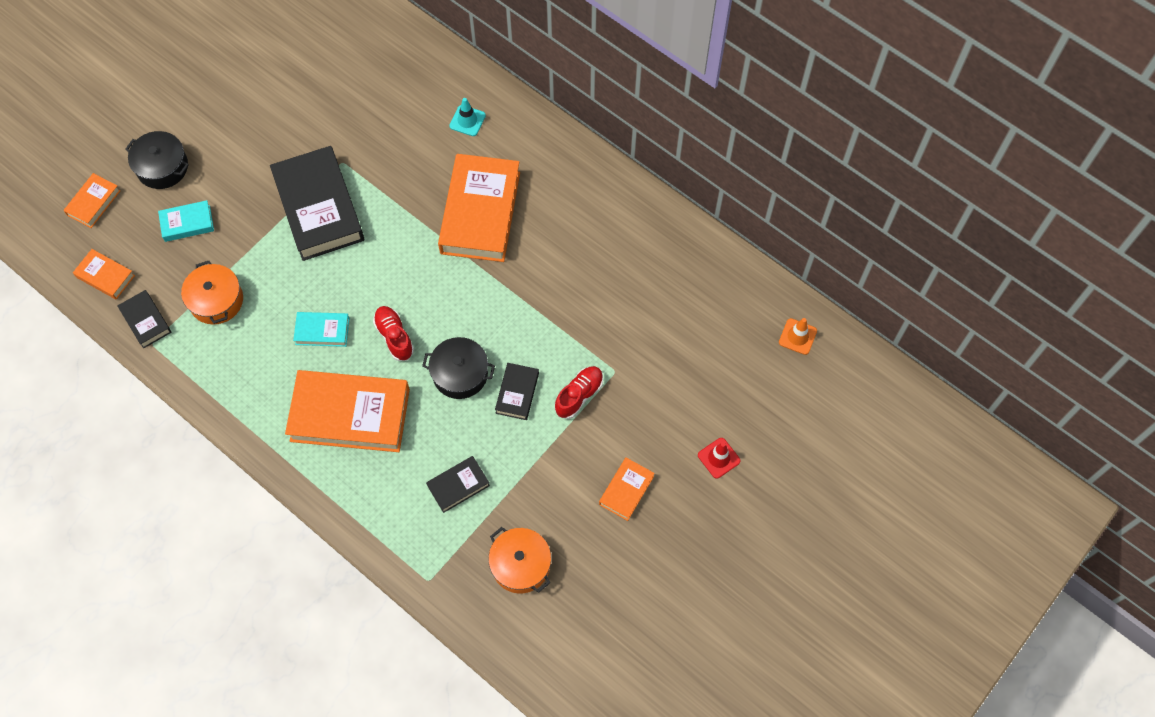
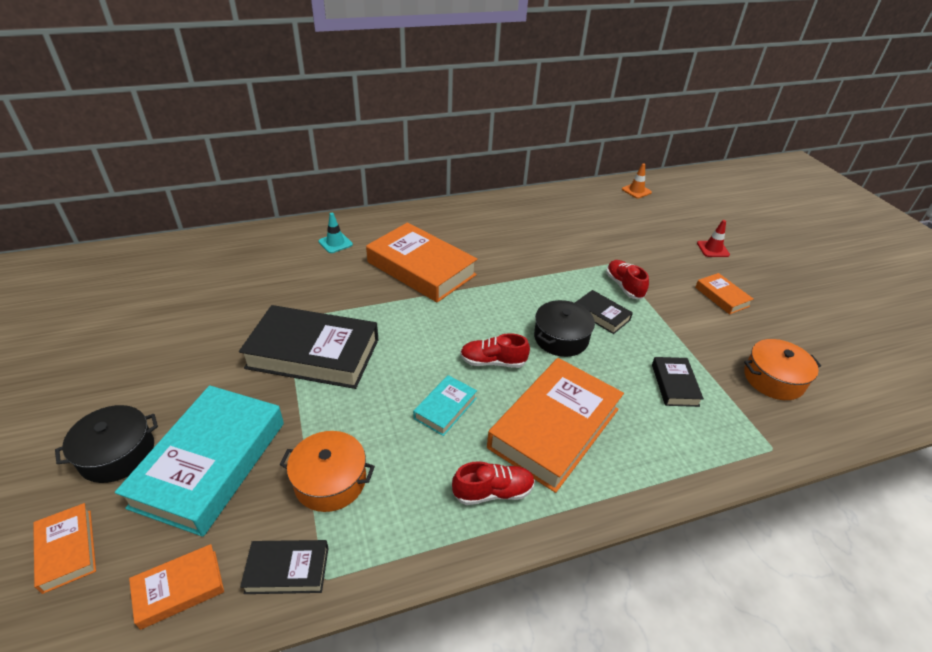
camera: 60 degrees left, 25 degrees down
(187, 223) = (210, 463): turquoise book -> turquoise book, size x2.11
(267, 402) = (493, 492): none -> red shoe

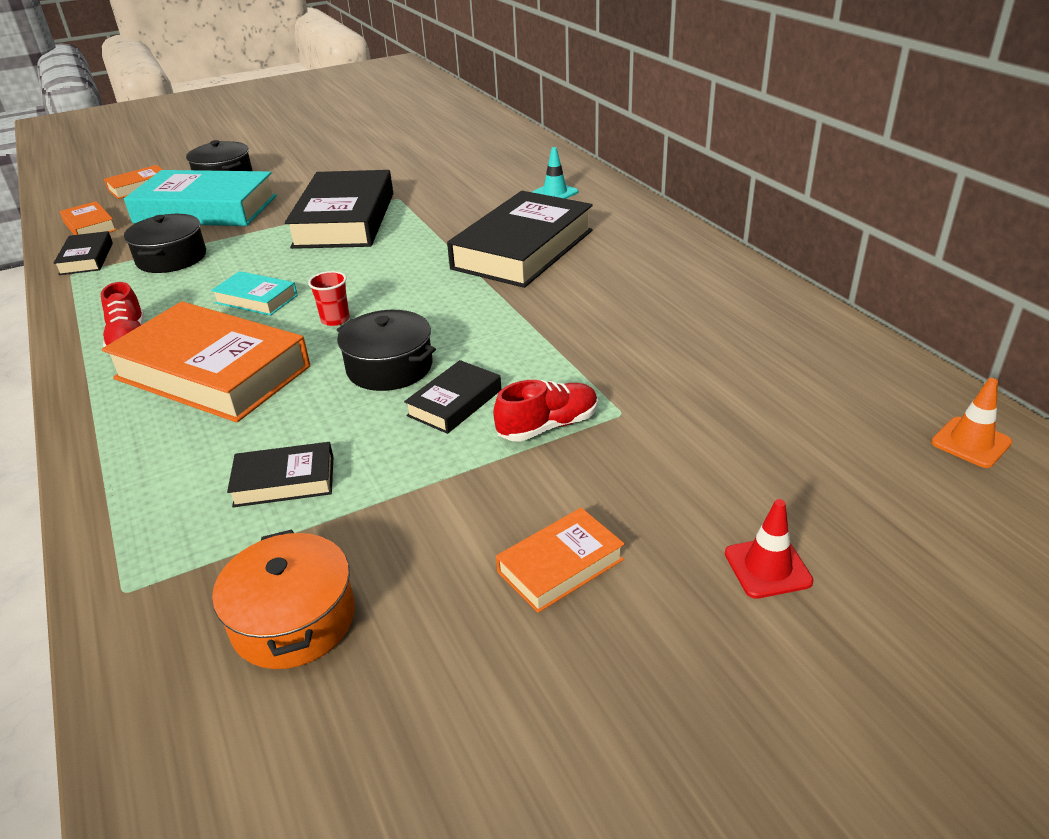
camera: 85 degrees right, 5 degrees down
(330, 481) = (171, 258): orange pot -> black pot
(421, 268) = (523, 249): orange book -> black book
(493, 362) = (335, 319): red shoe -> red cup

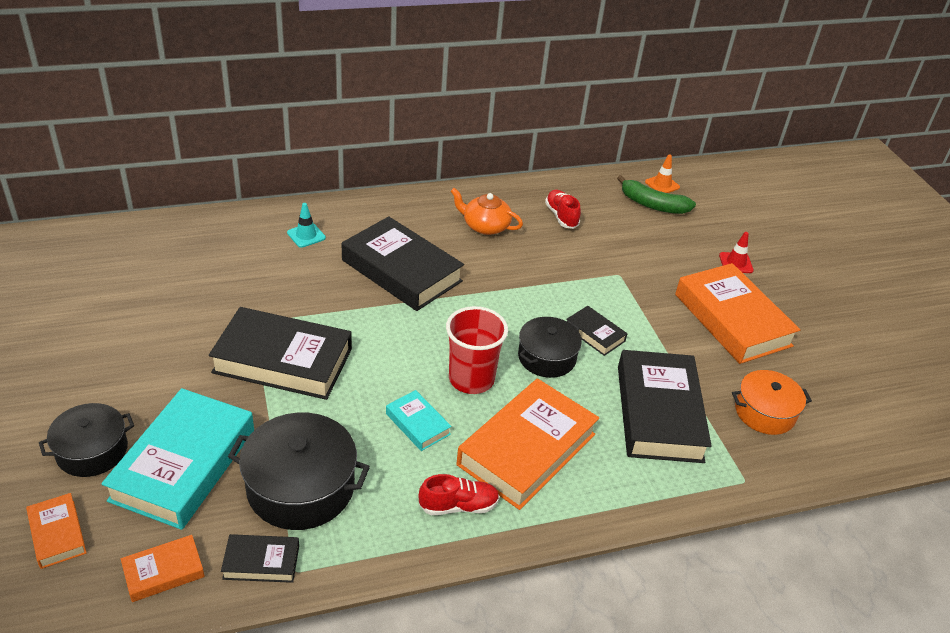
camera: 85 degrees left, 5 degrees up
(171, 258) = (301, 487): black pot -> black pot, size x1.54
(256, 299) = (417, 424): turquoise book -> turquoise book turned 75 degrees counterclockwise
(284, 481) = (659, 413): black book -> black book, size x2.11
(335, 319) = (471, 379): red cup -> red cup, size x2.09
(548, 426) = (625, 302): red shoe -> red shoe (561, 216)
(560, 565) = (732, 320): orange book -> orange book, size x2.11
(661, 286) = (485, 226): none -> orange teapot
(880, 435) = (652, 205): none -> green banana

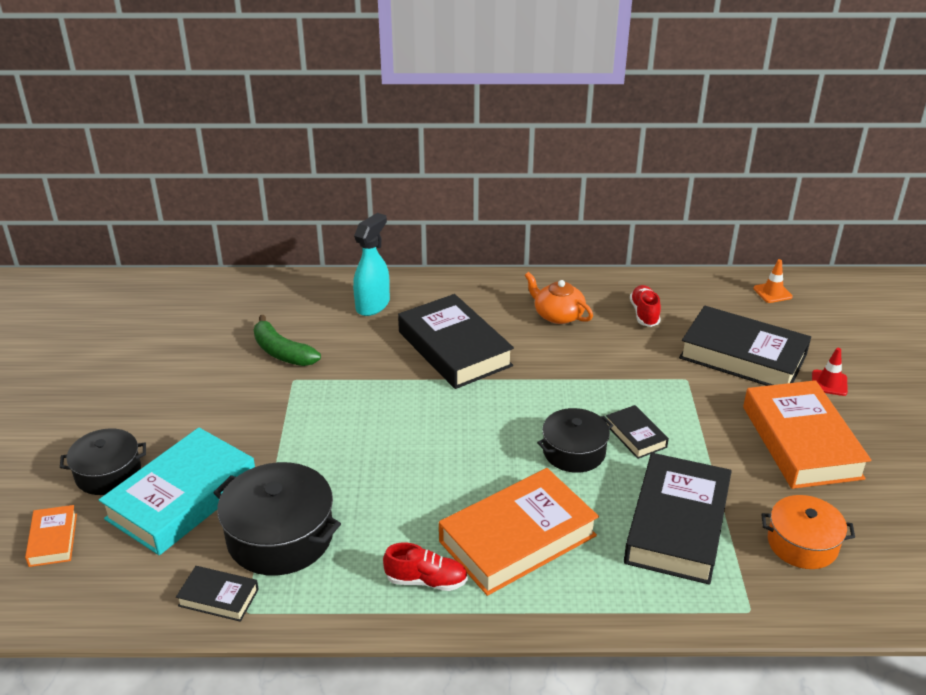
camera: 20 degrees right, 5 degrees down
(164, 572) = (129, 589): orange book -> none
(283, 360) = (307, 418): black book -> black book (743, 356)
(306, 235) = (373, 305): turquoise traffic cone -> turquoise spray bottle
(417, 424) = (415, 496): turquoise book -> none
(471, 379) = (486, 461): red cup -> none
(652, 205) = (753, 312): green banana -> green banana (282, 352)

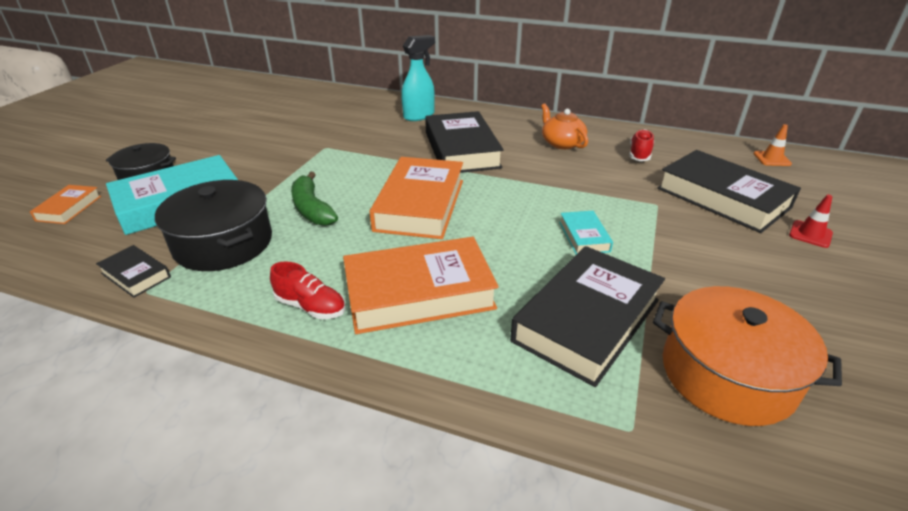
camera: 20 degrees right, 0 degrees up
(282, 352) = (331, 131): green banana -> green banana (312, 209)
(574, 451) = (517, 237): black pot -> none
(635, 435) = (584, 236): black book -> turquoise book
(801, 442) = (760, 277): orange book -> orange book (420, 205)
(802, 543) = (727, 374): orange pot -> orange pot, size x1.54

